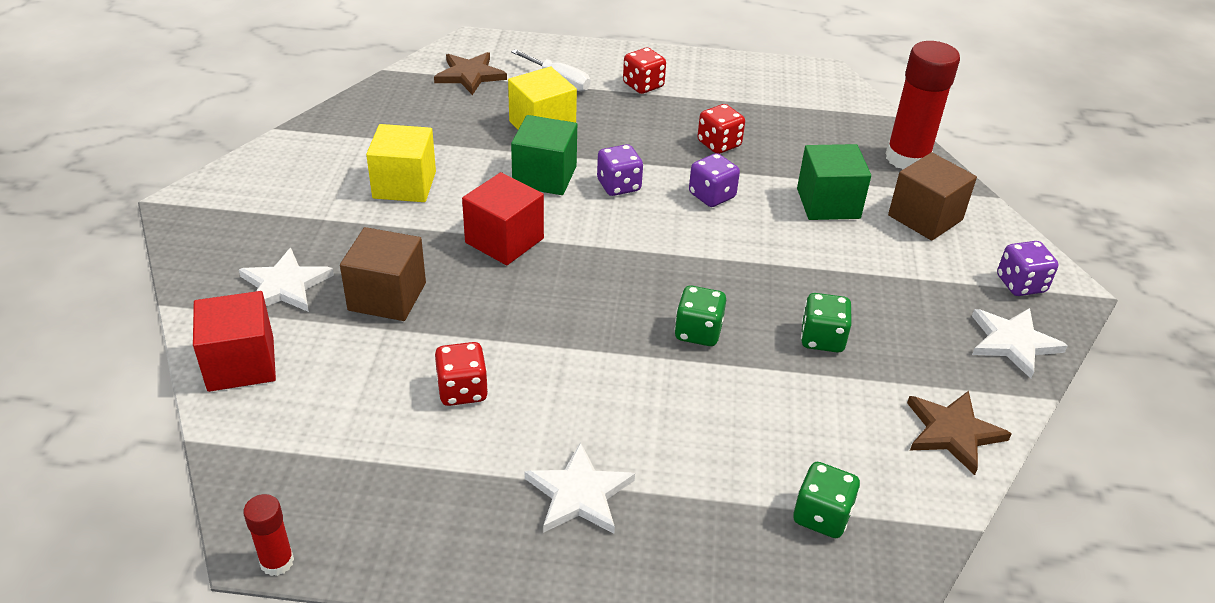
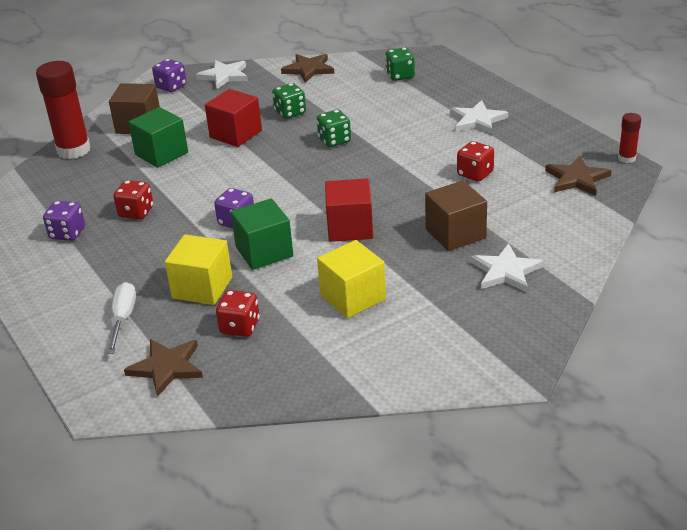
camera: 125 degrees left, 5 degrees down
(241, 364) = (573, 241): red cube -> red cube (236, 134)
(319, 468) = (577, 179): none -> brown star
(643, 85) = (84, 278): red dice -> red dice (240, 327)
(712, 196) = (203, 188): purple dice -> purple dice (67, 233)

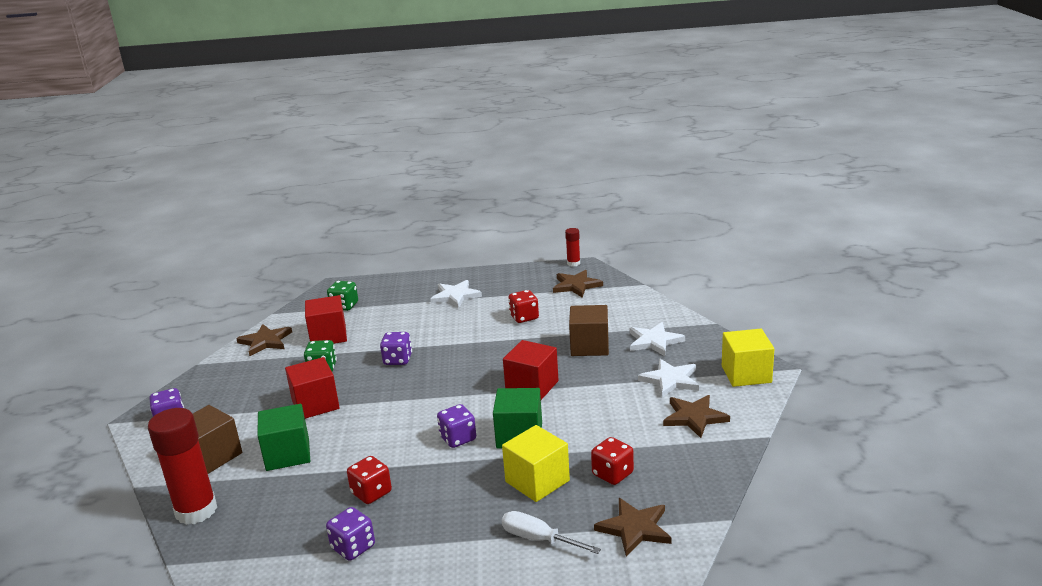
camera: 60 degrees left, 10 degrees down
(224, 76) = (202, 385): white star -> white star (670, 380)
(334, 140) = (398, 360): green dice -> purple dice
(343, 92) = (328, 336): none -> red cube
(353, 297) = (624, 410): yellow cube -> yellow cube (746, 374)
(374, 347) = (694, 417): none -> brown star

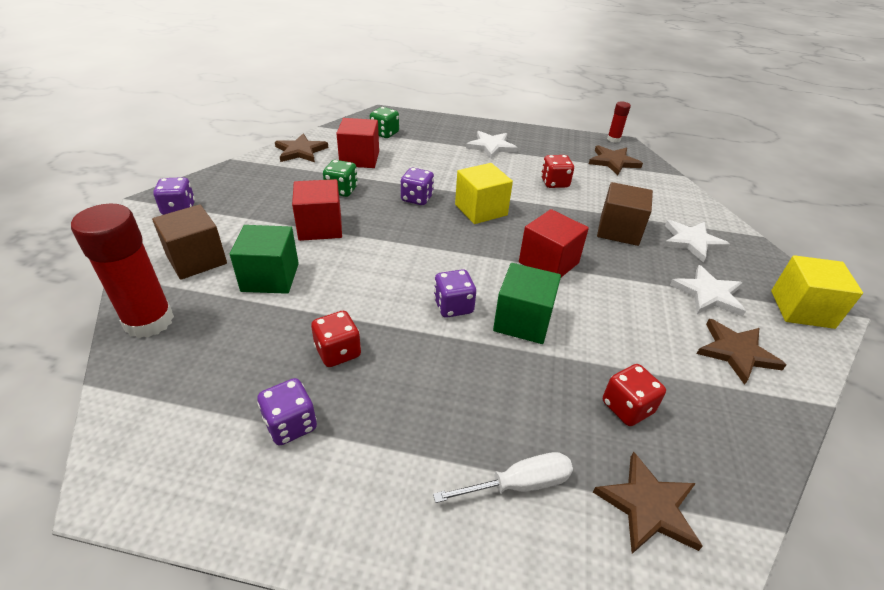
camera: 10 degrees right, 15 degrees up
(537, 481) = (532, 391): yellow cube -> yellow cube (481, 210)
(539, 539) = (518, 484): white screwdriver -> white screwdriver turned 120 degrees clockwise

